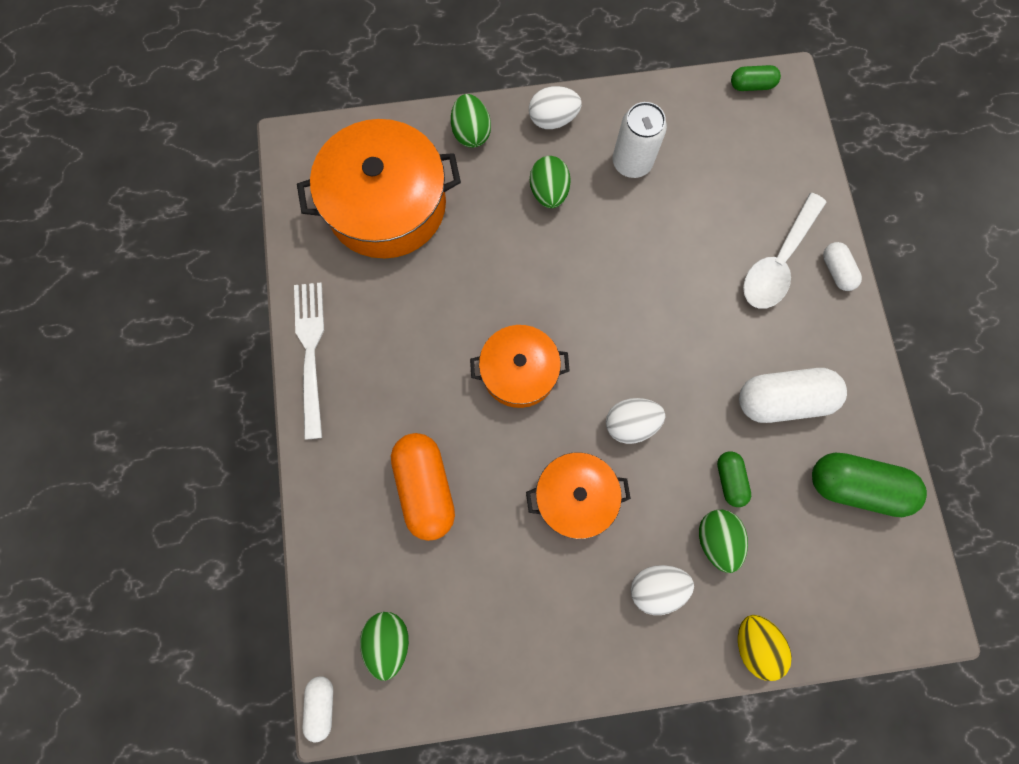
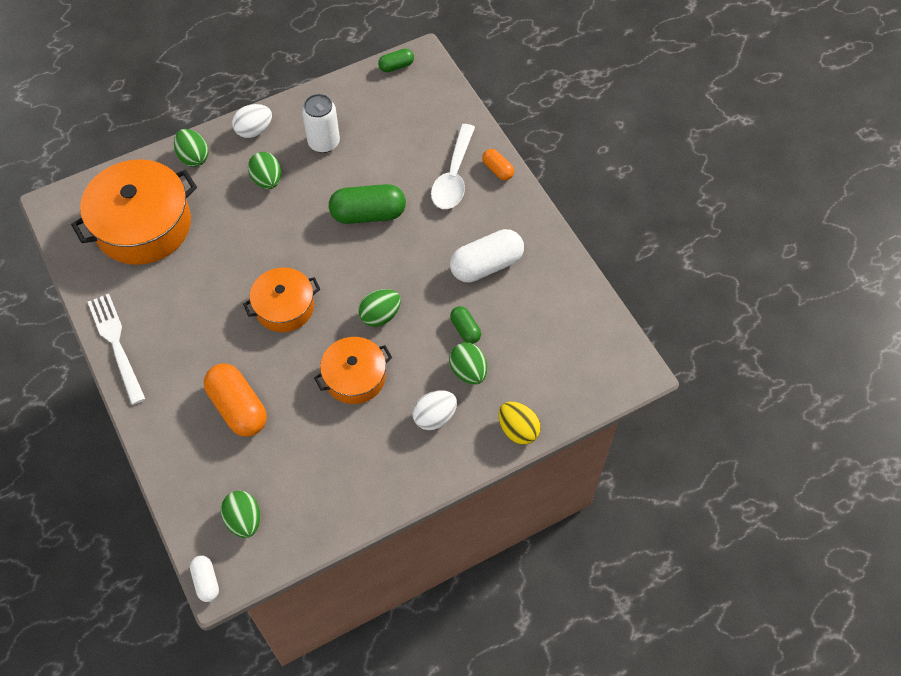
camera: 20 degrees left, 15 degrees down
(630, 424) = (380, 315): white egg -> green egg
(836, 271) = (497, 170): white capsule -> orange capsule
(855, 486) = (556, 304): green capsule -> green capsule (368, 214)

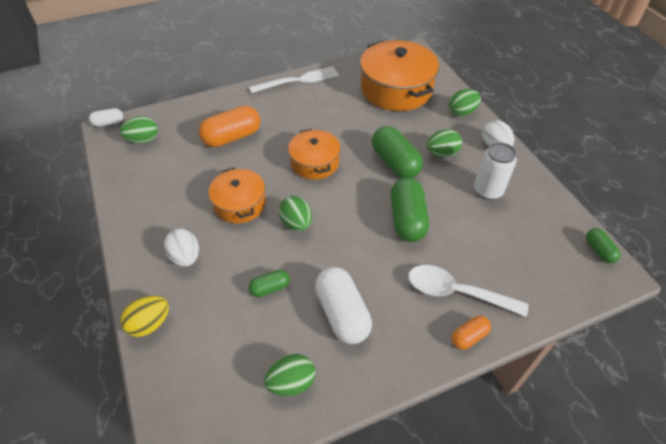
camera: 95 degrees right, 10 degrees down
(283, 225) = (395, 163): none -> green capsule
(468, 371) = (224, 287): green egg -> green egg (291, 382)

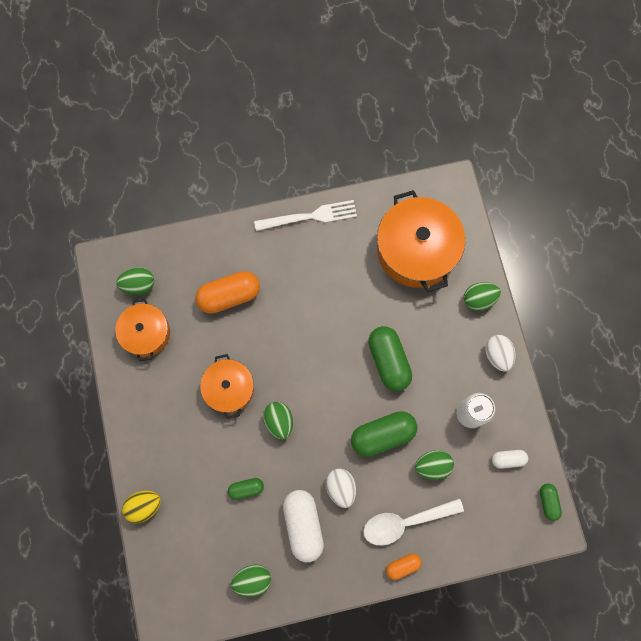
camera: 10 degrees right, 25 degrees up
(108, 123) = (103, 253): white capsule -> white capsule (507, 459)
(185, 257) = (176, 442): white egg -> white egg (340, 488)
(315, 162) = (308, 347): orange pot -> orange pot (146, 333)
(407, 219) = (382, 435): green capsule -> green capsule turned 60 degrees clockwise
(442, 153) = (439, 356): green egg -> green egg (432, 465)
(456, 292) = (405, 522): white spoon -> white spoon turned 45 degrees counterclockwise

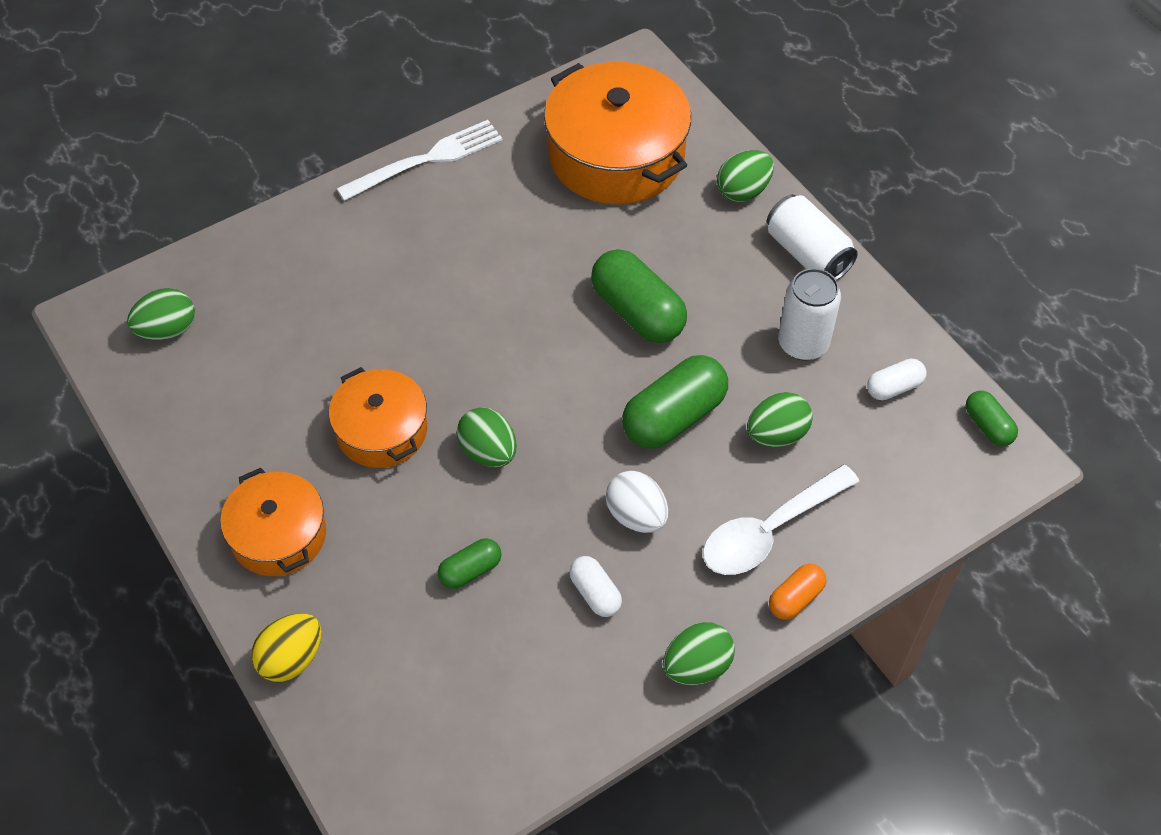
camera: 20 degrees left, 20 degrees down
(146, 333) = (203, 394): orange pot -> orange pot (279, 535)
(229, 296) = (332, 301): orange capsule -> none
(252, 579) = (538, 710): green egg -> green egg (697, 666)
(303, 525) = (595, 593): white capsule -> white capsule, size x0.53
(497, 355) = (807, 254): white egg -> white can

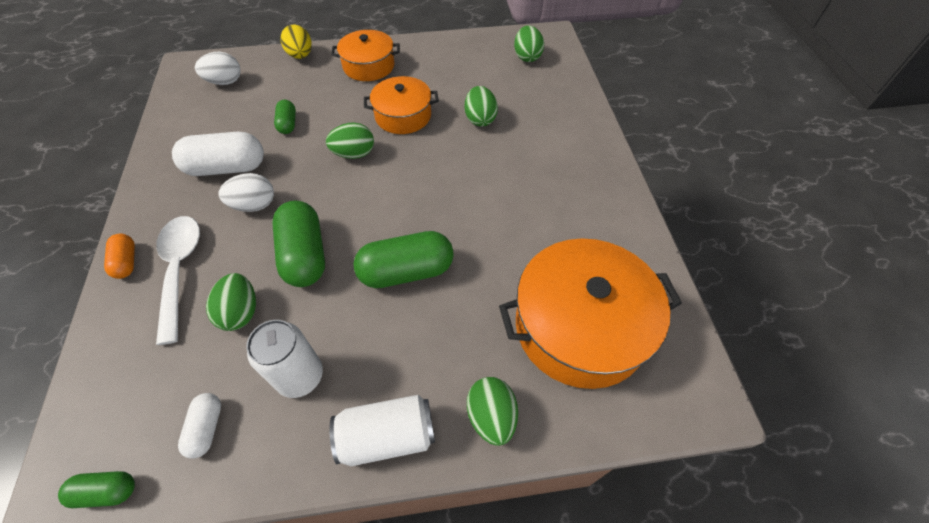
camera: 115 degrees right, 0 degrees up
(415, 735) = (225, 82): none -> white egg
(427, 159) = (622, 199): white fork -> none
(595, 593) = (227, 168): white capsule -> white capsule, size x1.90
(697, 666) = (143, 194): green egg -> green egg (480, 119)

